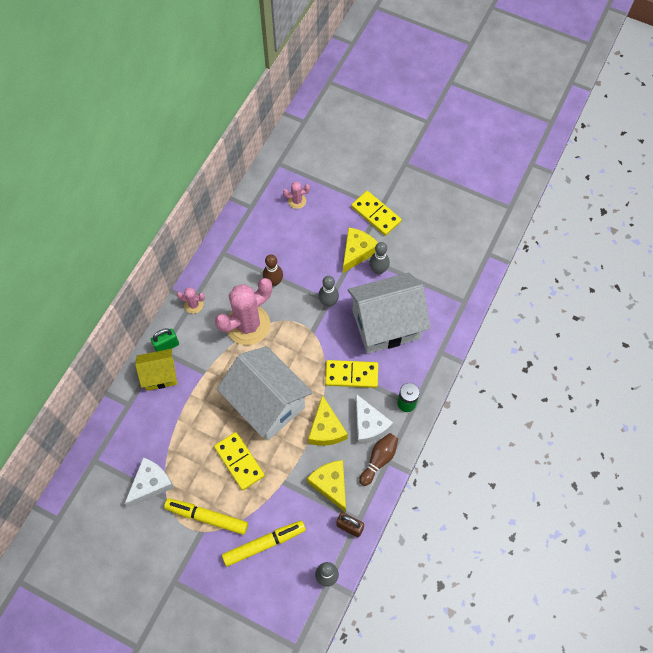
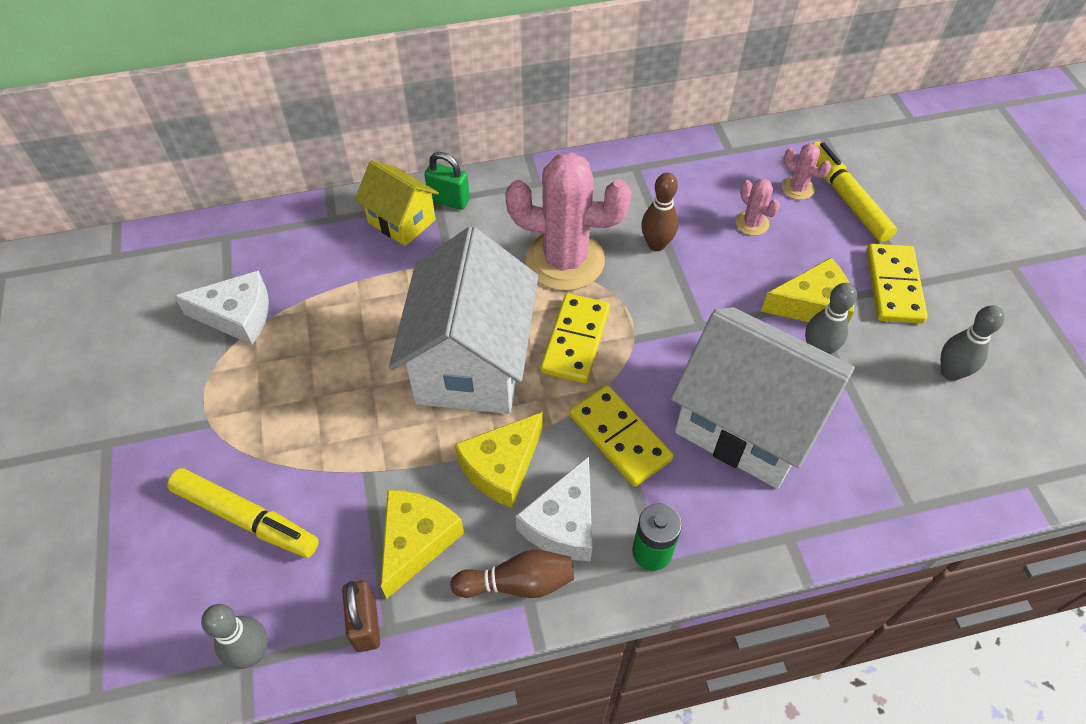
camera: 50 degrees right, 10 degrees down
(193, 305) = (532, 187): pink cactus -> pink cactus (752, 223)
(207, 517) = (236, 414): yellow marker -> yellow marker (846, 198)
(239, 461) = (353, 393): yellow domino -> yellow domino (575, 340)
(328, 302) = (698, 326): grey bowling pin -> grey bowling pin (950, 372)

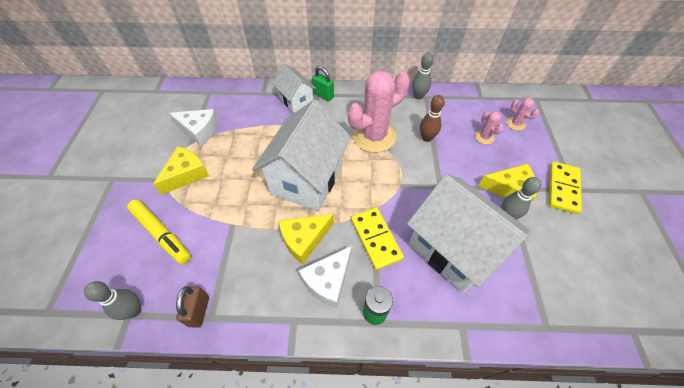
camera: 15 degrees right, 0 degrees up
(402, 221) = (296, 101): yellow house -> white house
(416, 541) = (243, 270): yellow cheese -> yellow cheese (186, 174)
(518, 583) = (291, 310): brown bowling pin -> none
(565, 260) = (374, 136): pink cactus -> pink cactus turned 60 degrees counterclockwise
(575, 340) = (367, 179): yellow domino -> none
(846, 198) = (543, 134): yellow marker -> none
(950, 372) = (590, 247): grey bowling pin -> grey bowling pin (418, 96)

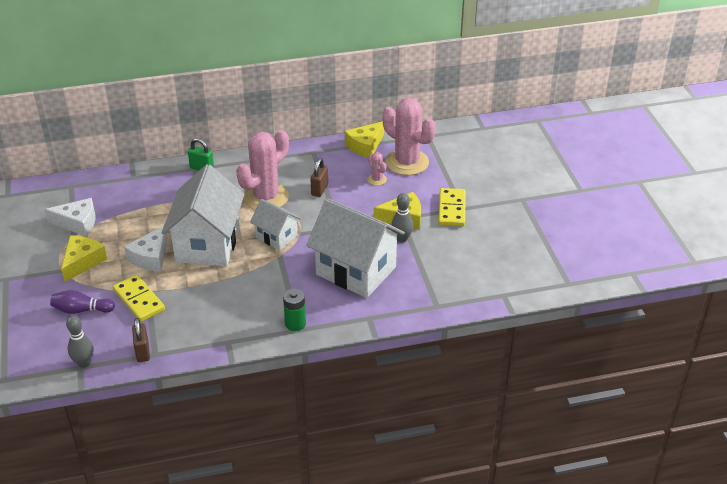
camera: 15 degrees left, 15 degrees down
(161, 234) = (81, 310): yellow marker -> purple bowling pin
(296, 101) = (173, 178): white house -> white house (276, 237)
(304, 239) = (220, 289): yellow cheese -> yellow cheese (365, 146)
(328, 280) = (250, 312): white cheese -> white cheese (150, 257)
(375, 239) = (285, 276): yellow domino -> yellow domino (139, 300)
(418, 96) = (305, 153): grey bowling pin -> none
(426, 138) = (319, 190): brown bowling pin -> brown padlock
(515, 124) = (407, 162): pink cactus -> pink cactus, size x2.28

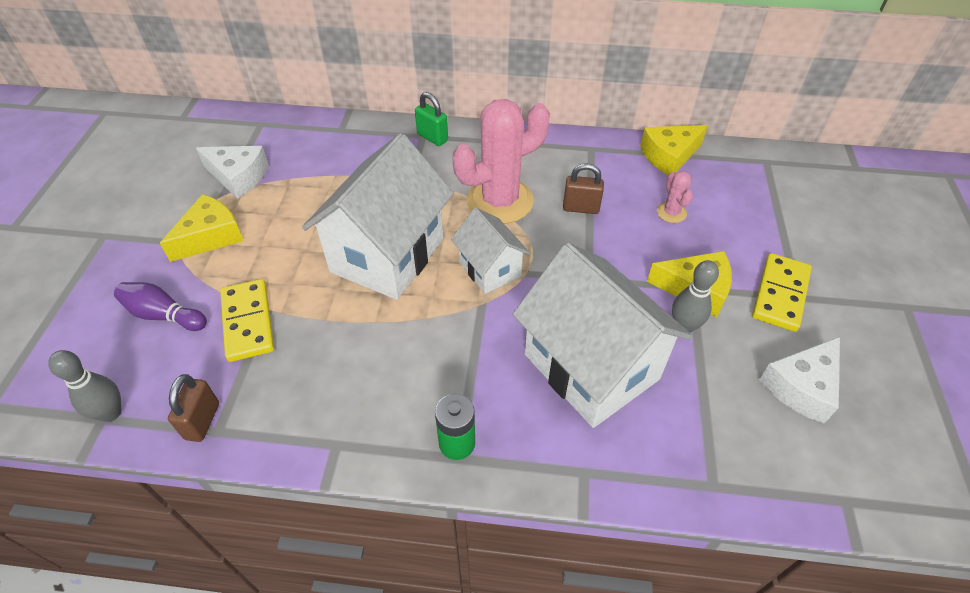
camera: 20 degrees right, 10 degrees up
(150, 257) = (301, 254): white cheese -> white cheese (801, 386)
(319, 190) = (581, 208): brown padlock -> brown padlock turned 60 degrees clockwise
(407, 162) = (725, 196): pink cactus -> none

